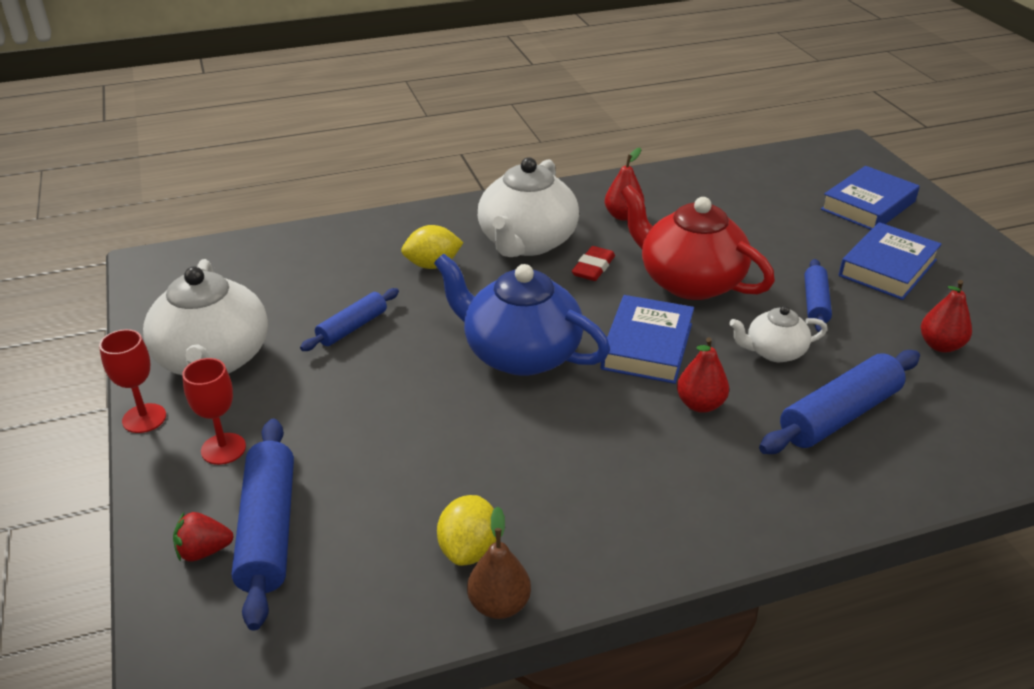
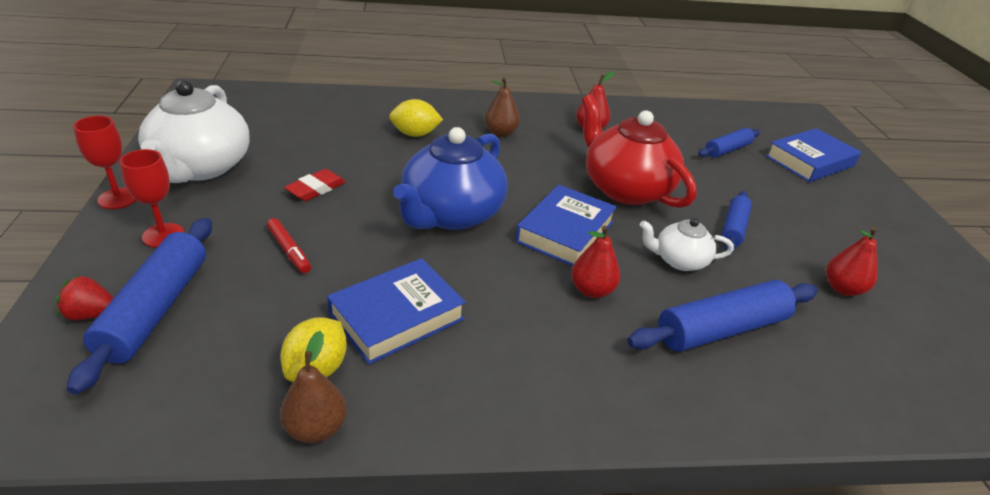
camera: 10 degrees right, 0 degrees up
(352, 327) = (324, 166): blue rolling pin -> blue rolling pin (727, 149)
(370, 434) = (289, 250): none -> red marker
(520, 354) = (451, 214): blue teapot -> blue teapot turned 105 degrees counterclockwise
(527, 242) = (500, 133): white teapot -> brown pear
(593, 268) = (547, 162): red eraser -> red eraser (316, 189)
(887, 268) = (812, 213): blue book -> blue book (397, 316)

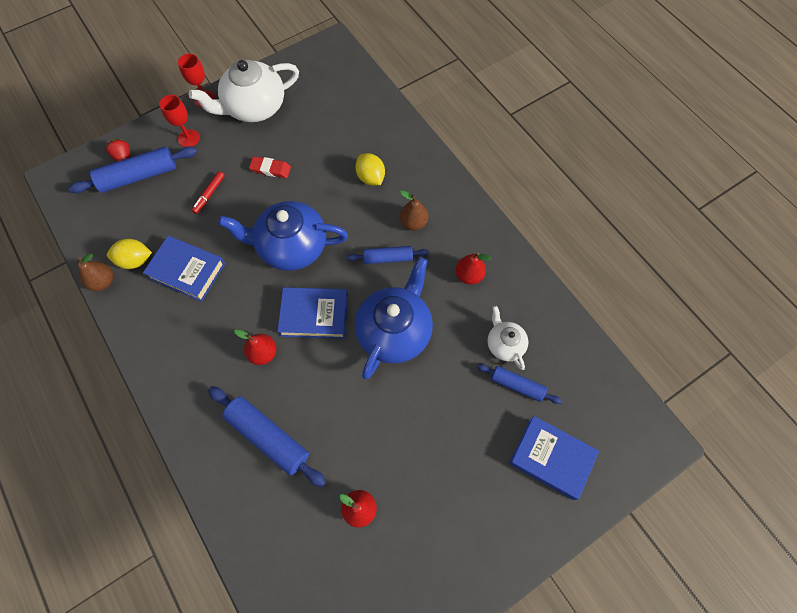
camera: 65 degrees right, 30 degrees up
(625, 188) = (394, 331): red teapot -> blue teapot
(679, 260) = (326, 393): white teapot -> white teapot (504, 344)
(733, 228) = (390, 418): blue rolling pin -> blue rolling pin (388, 258)

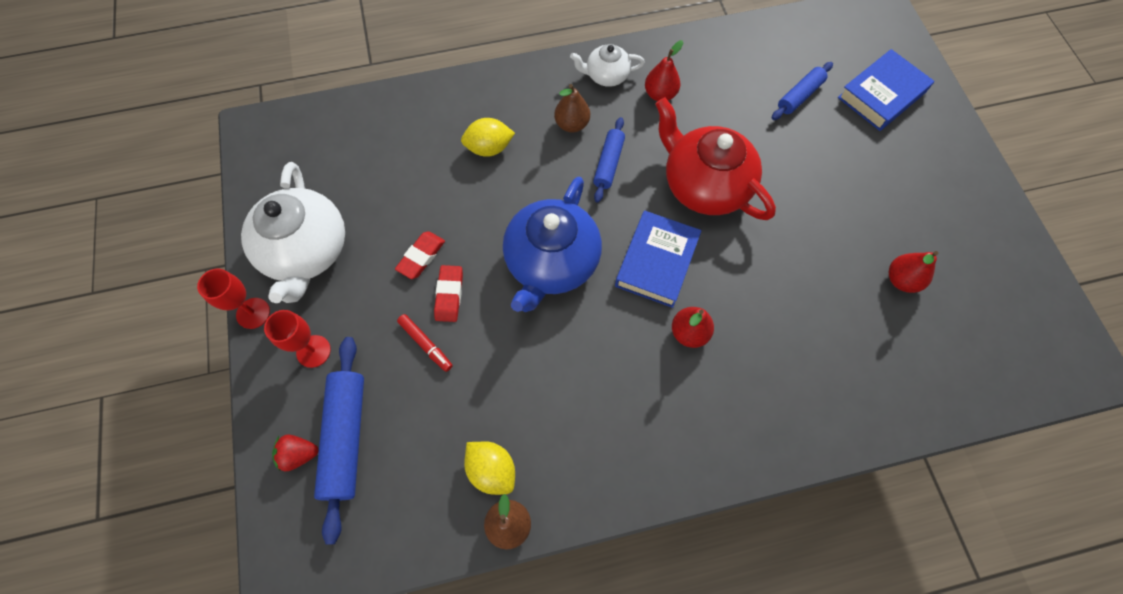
camera: 70 degrees left, 0 degrees up
(135, 260) = (492, 470): yellow lemon -> yellow lemon turned 60 degrees counterclockwise
(187, 271) = (537, 401): blue book -> none
(248, 195) = (449, 295): none -> red eraser
(268, 437) = (799, 354): blue rolling pin -> none
(394, 331) = (704, 185): blue teapot -> red teapot
(504, 344) = (751, 91): white teapot -> white teapot (606, 76)

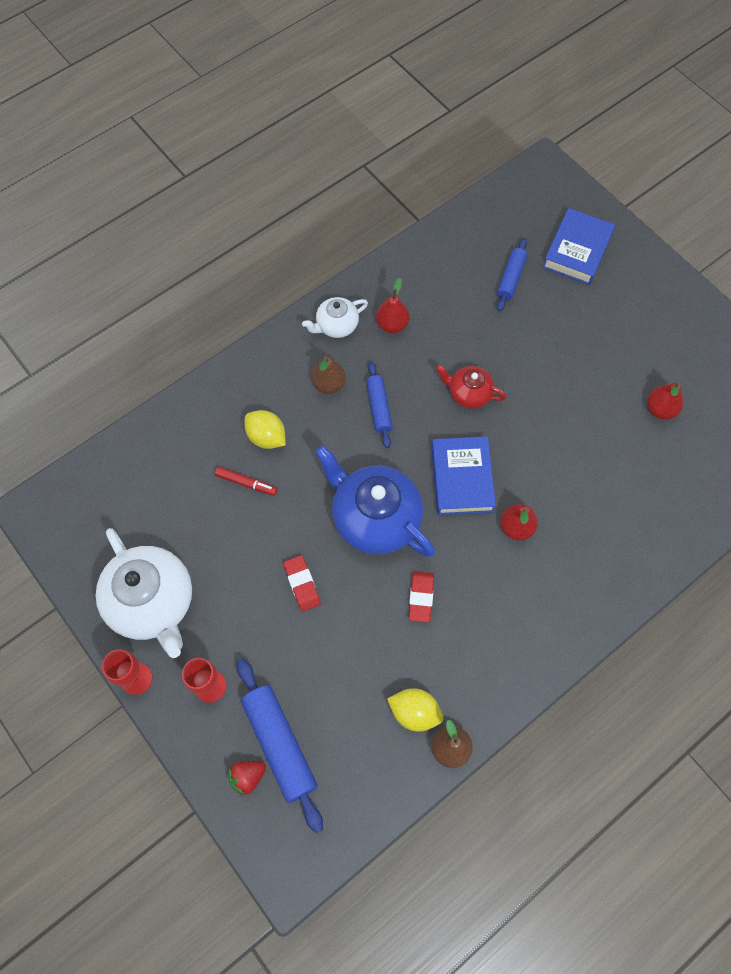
camera: 25 degrees left, 0 degrees up
(421, 257) = (259, 562): red eraser -> red eraser (420, 597)
(426, 344) = (304, 635): red marker -> red marker (246, 483)
(489, 148) = (266, 437): yellow lemon -> yellow lemon turned 75 degrees clockwise
(551, 263) = (374, 518): blue teapot -> blue teapot turned 135 degrees clockwise
(704, 185) = (468, 393): red teapot -> red teapot, size x0.52

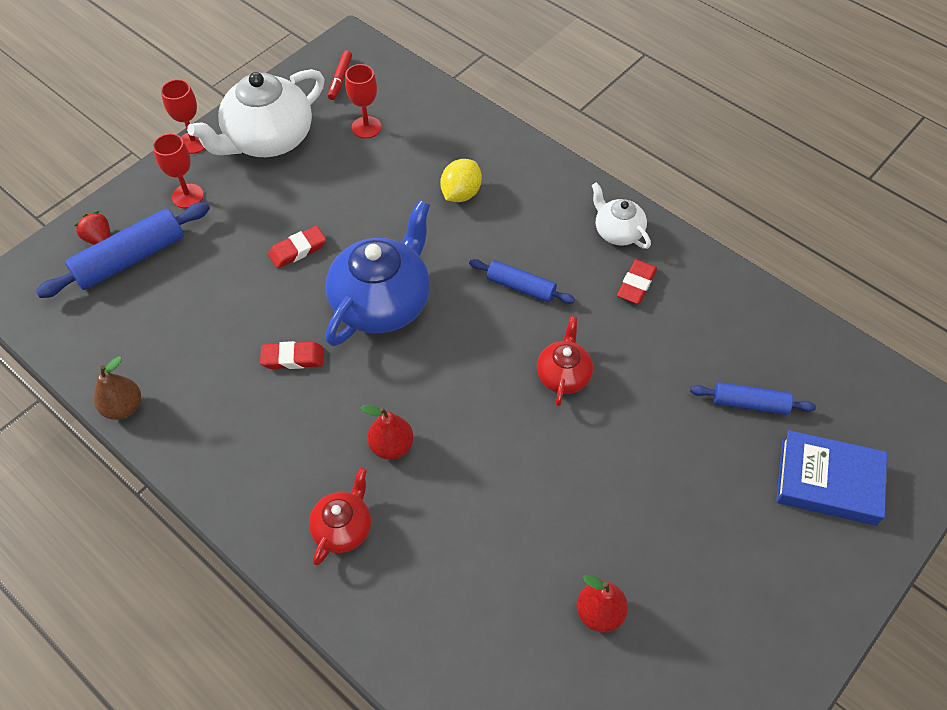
camera: 80 degrees right, 10 degrees down
(161, 508) = (366, 127): none -> red goblet
(246, 483) = (404, 186): red marker -> red marker (340, 79)
(329, 384) = (539, 236): brown pear -> none
(379, 408) = (520, 287): blue rolling pin -> blue rolling pin turned 45 degrees clockwise
(392, 324) = (636, 284): red pear -> red eraser
(414, 712) = (163, 369): yellow lemon -> none
(462, 478) = (446, 381): blue book -> none
(583, 571) = (343, 528): none -> red teapot

